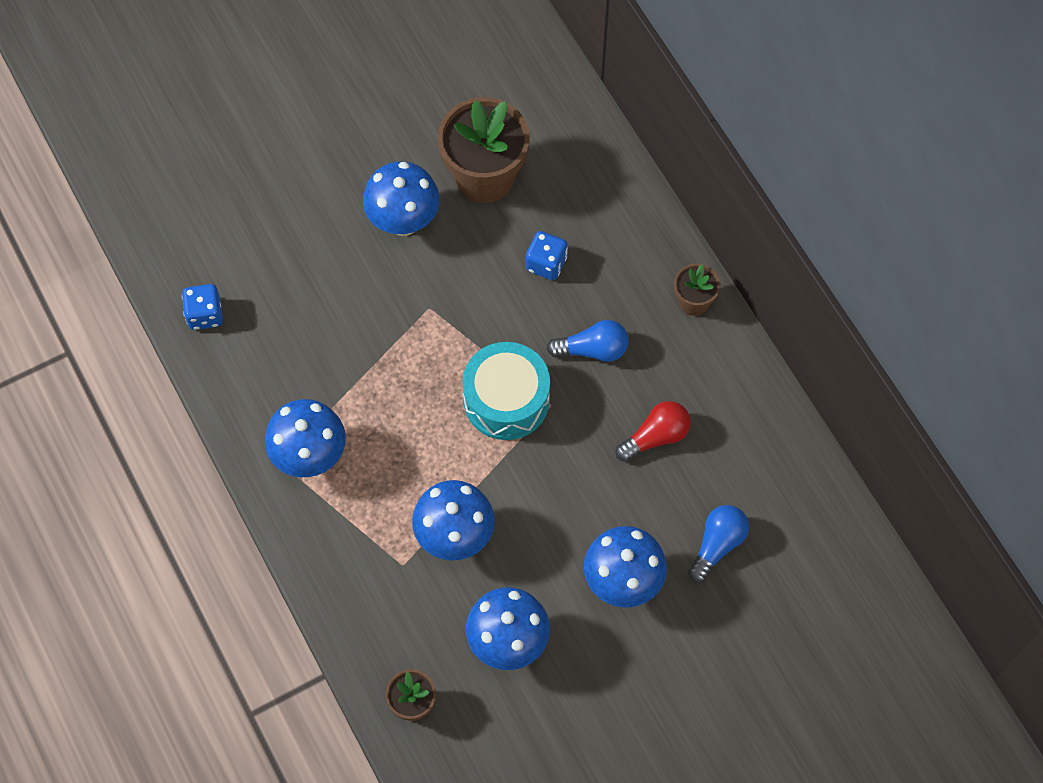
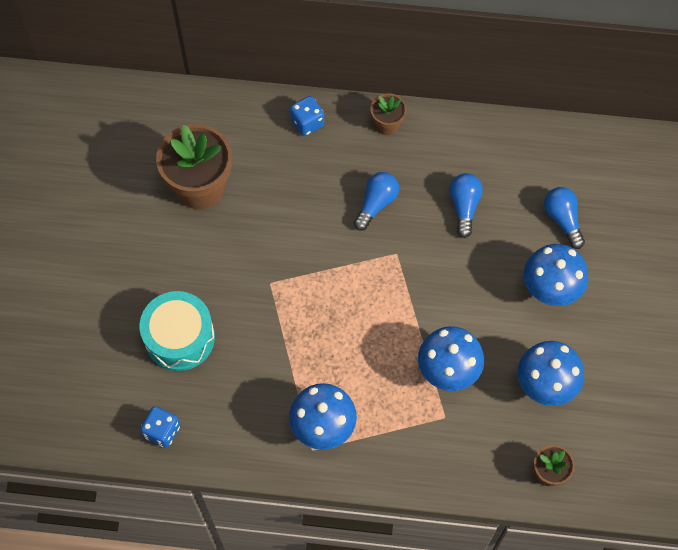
camera: 55 degrees left, 0 degrees up
(403, 221) = (193, 258): blue mushroom -> none
(506, 400) = (373, 278): turquoise drum -> turquoise drum (179, 337)
(546, 263) = (293, 191): blue dice -> blue dice (307, 123)
(656, 437) = (464, 207): red light bulb -> blue light bulb

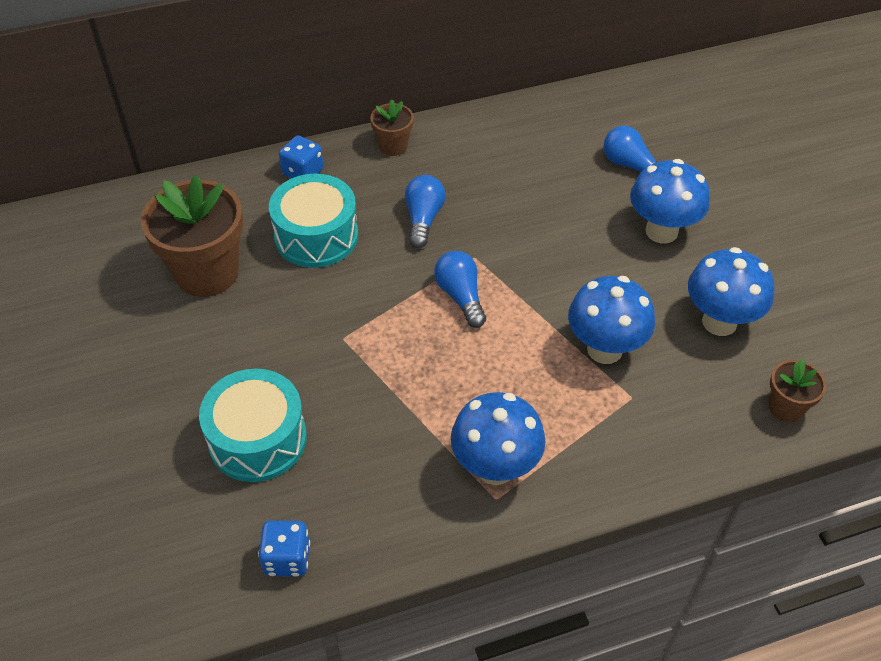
camera: 25 degrees left, 15 degrees down
(291, 187) = (316, 236): none -> turquoise drum
(464, 207) = (521, 189): blue light bulb -> blue light bulb (461, 296)

